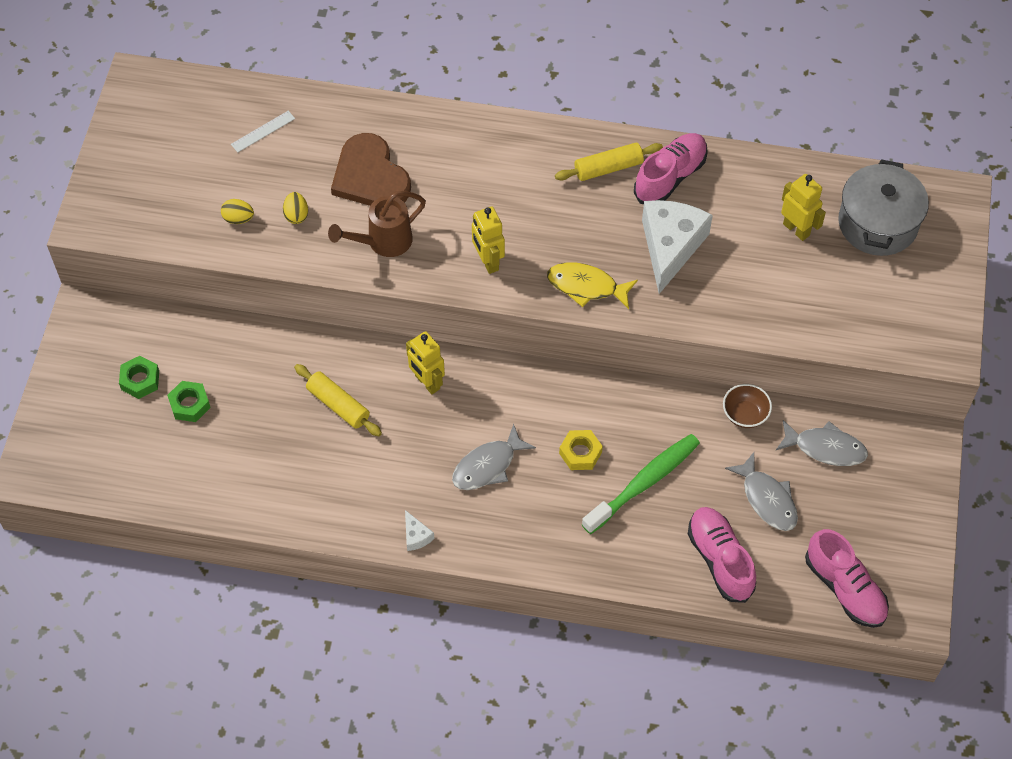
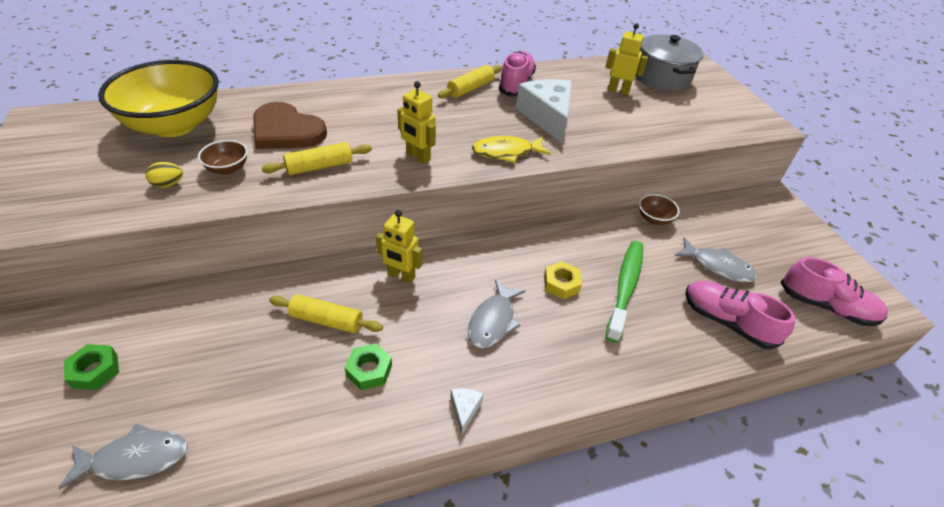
camera: 30 degrees left, 15 degrees down
(190, 404) = (162, 374): green nut -> green nut (369, 370)
(263, 131) = (174, 125): white ruler -> yellow bowl
(296, 215) = (227, 169): yellow egg -> brown bowl
(383, 242) = (319, 167): brown watering can -> yellow rolling pin
(416, 536) = (465, 410): white cheese -> white cheese turned 120 degrees counterclockwise
(825, 448) = (722, 221): grey fish -> grey fish (135, 458)

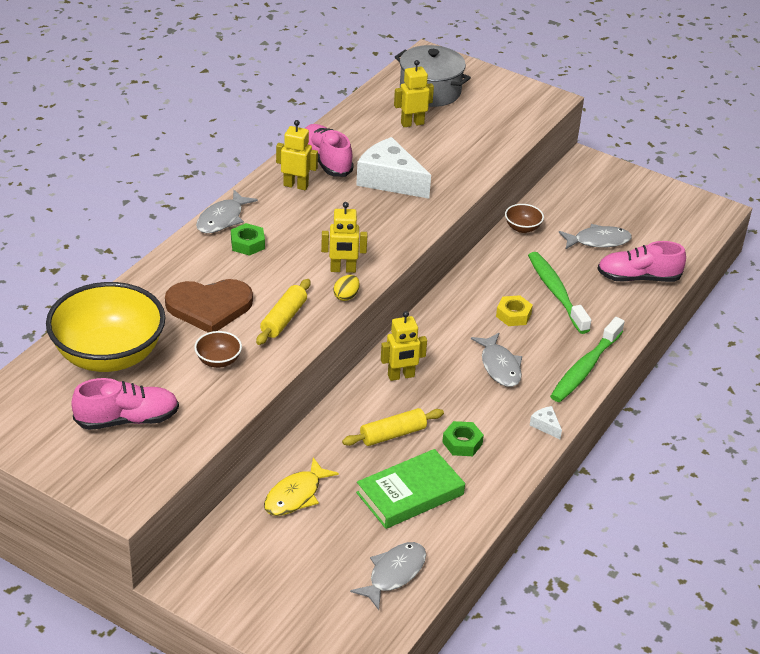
camera: 40 degrees left, 5 degrees down
(95, 371) = (288, 559): green nut -> green nut (247, 244)
(168, 184) = (196, 397): yellow egg -> yellow egg (346, 296)
(262, 386) = (410, 494): none -> green book
(388, 84) = (222, 219): none -> grey fish
(470, 89) = (296, 185): yellow rolling pin -> yellow robot
(506, 152) = (400, 229): yellow fish -> yellow fish (296, 495)
(573, 376) = (585, 368): none -> green toothbrush
(826, 306) = (685, 231): pink shoe -> pink shoe (127, 419)

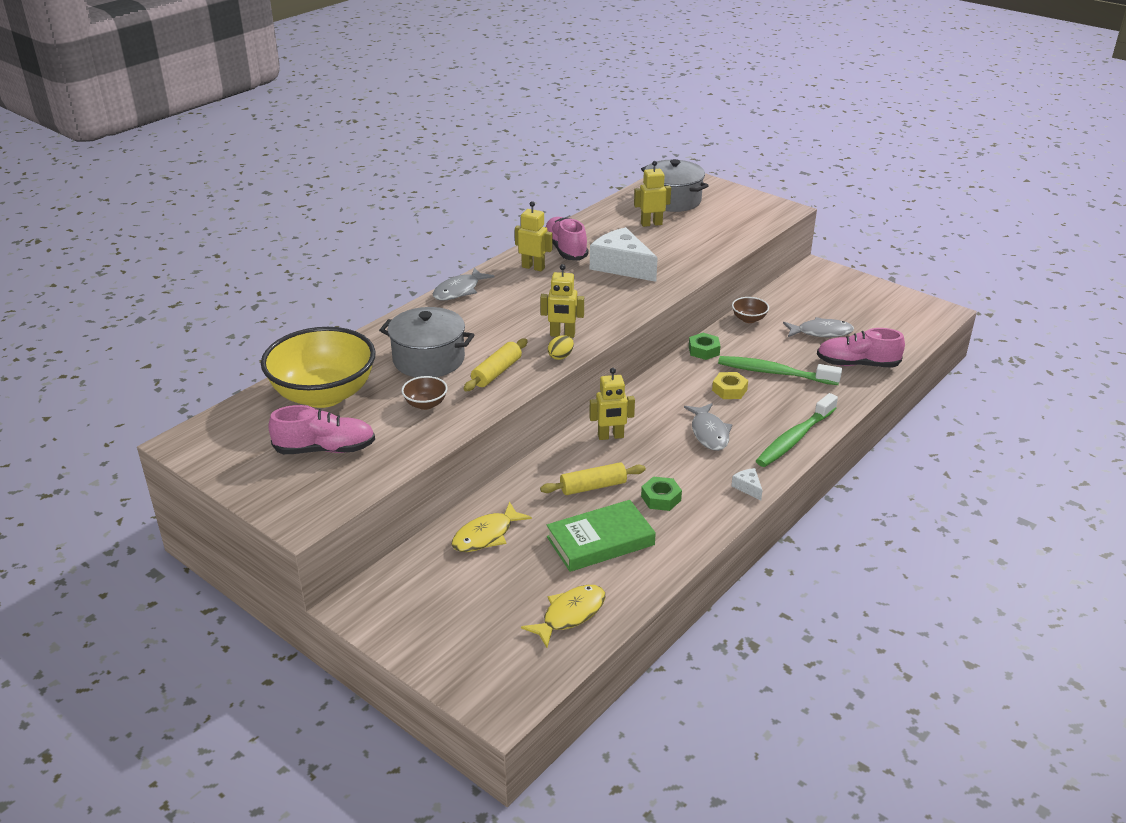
camera: 10 degrees right, 5 degrees down
(209, 307) = (429, 359): brown heart -> grey pot
(247, 244) = (477, 311): green nut -> green nut (703, 350)
(394, 574) = (570, 615): grey fish -> yellow fish
(556, 292) = (774, 373): green toothbrush -> green toothbrush turned 60 degrees counterclockwise

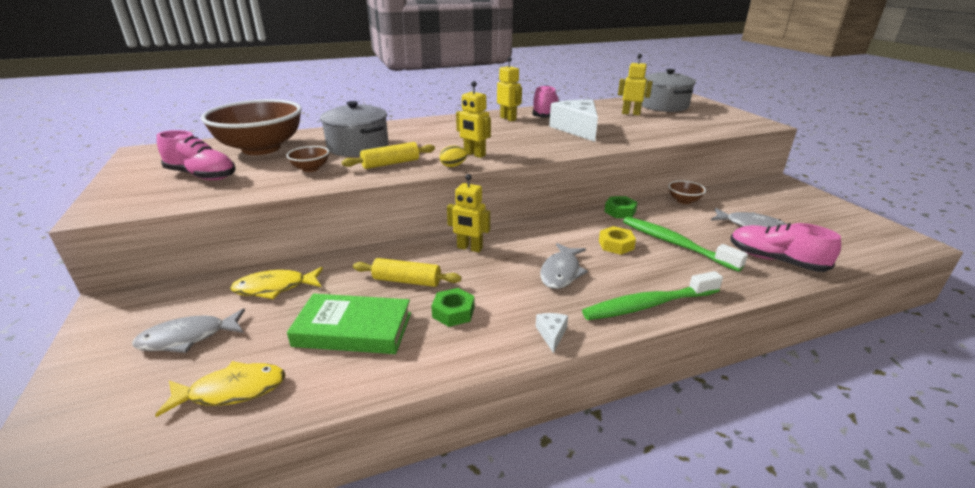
camera: 30 degrees right, 5 degrees down
(324, 395) = (261, 149): yellow bowl -> brown bowl
(459, 290) = (439, 120): grey fish -> grey fish (188, 338)

